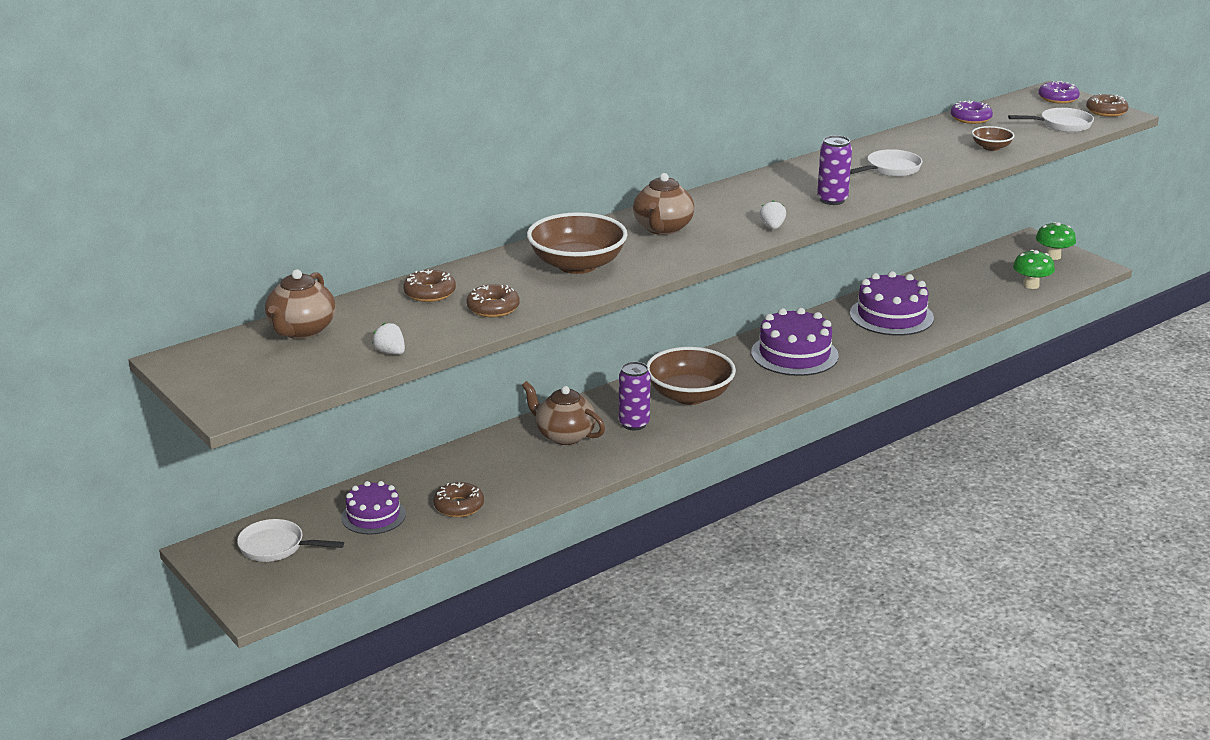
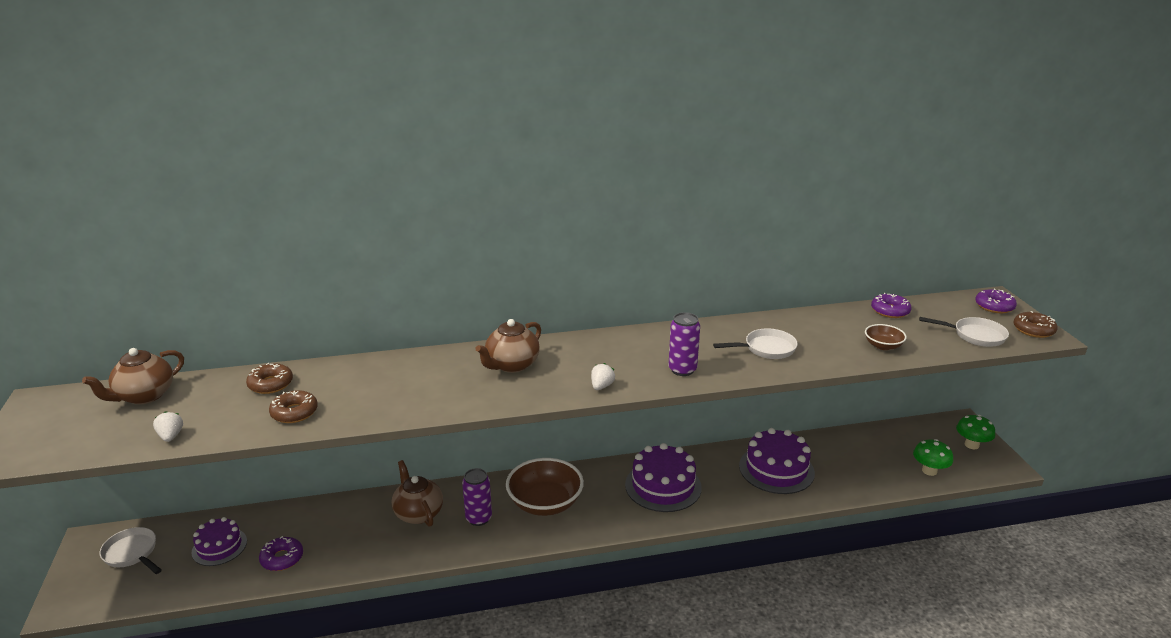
camera: 25 degrees right, 0 degrees up
(459, 506) = (282, 558): brown donut -> purple donut
(577, 265) = (406, 385): brown bowl -> none

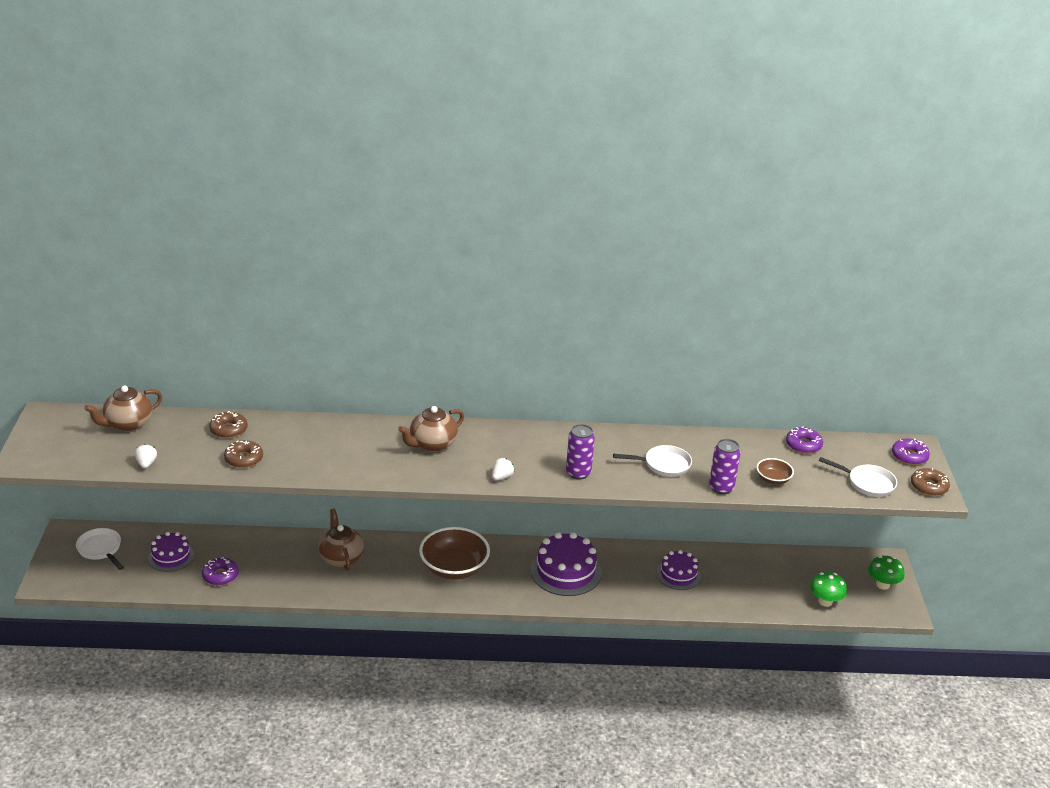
camera: 10 degrees right, 5 degrees up
(478, 518) = (392, 571): purple can -> purple can (721, 488)
(776, 469) = (678, 575): purple cake -> purple cake, size x0.62

